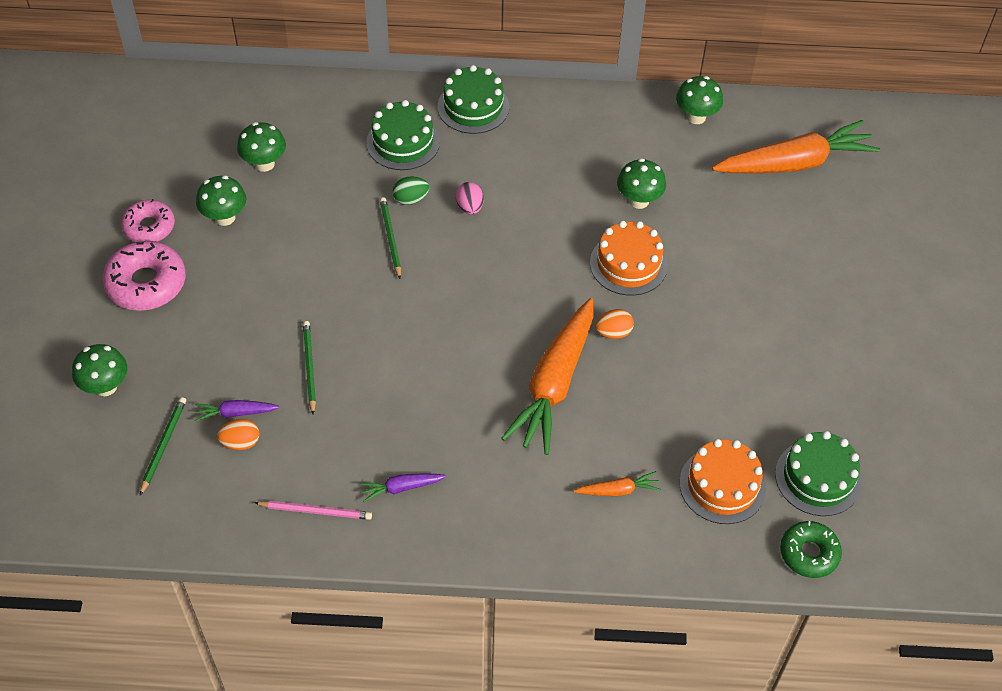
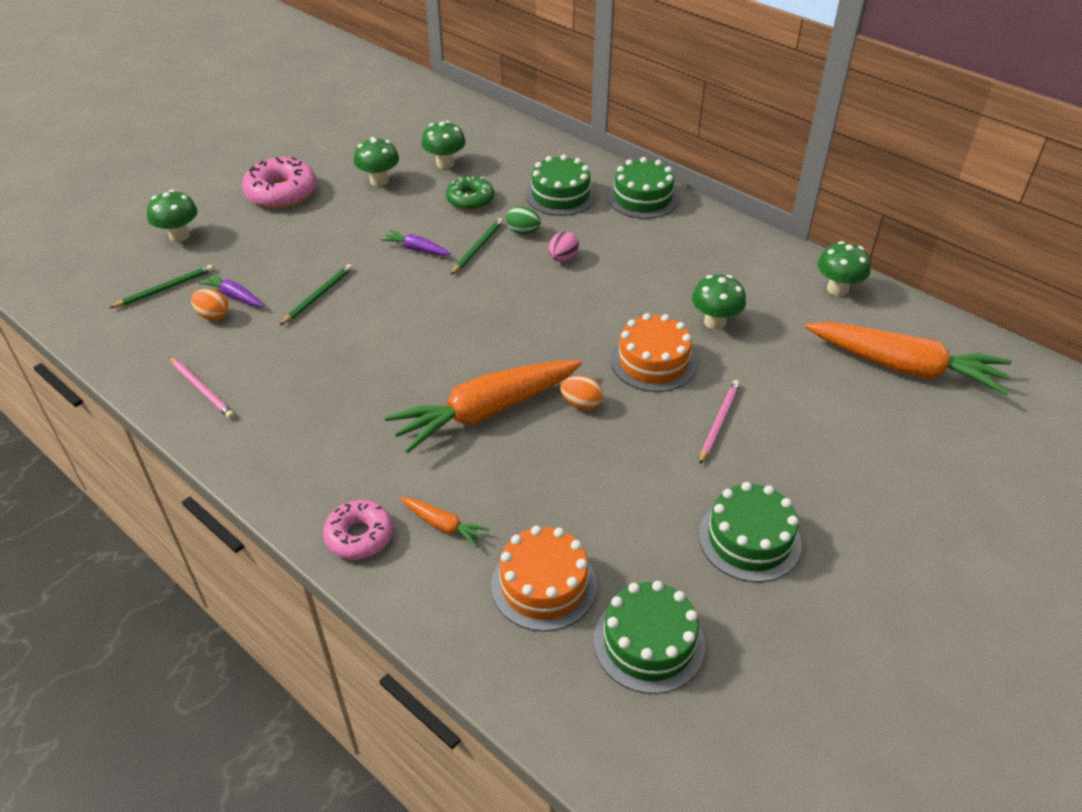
camera: 40 degrees right, 10 degrees down
(149, 227) = (325, 163): pink donut -> pink donut (359, 536)
(401, 488) = (278, 412): purple carrot -> purple carrot (416, 249)
(717, 287) = (719, 422): none -> pink pencil
(809, 553) = (563, 706): green donut -> green donut (470, 200)
(812, 365) = (749, 539): none -> green cake

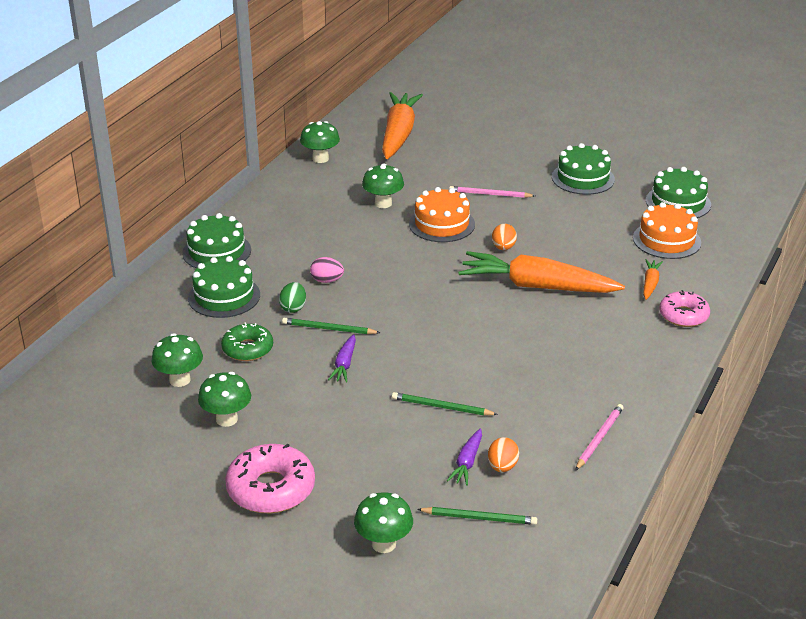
camera: 105 degrees left, 10 degrees down
(165, 289) = (479, 518): green pencil -> green pencil turned 150 degrees clockwise
(485, 412) = (536, 286): orange carrot -> orange carrot turned 150 degrees clockwise

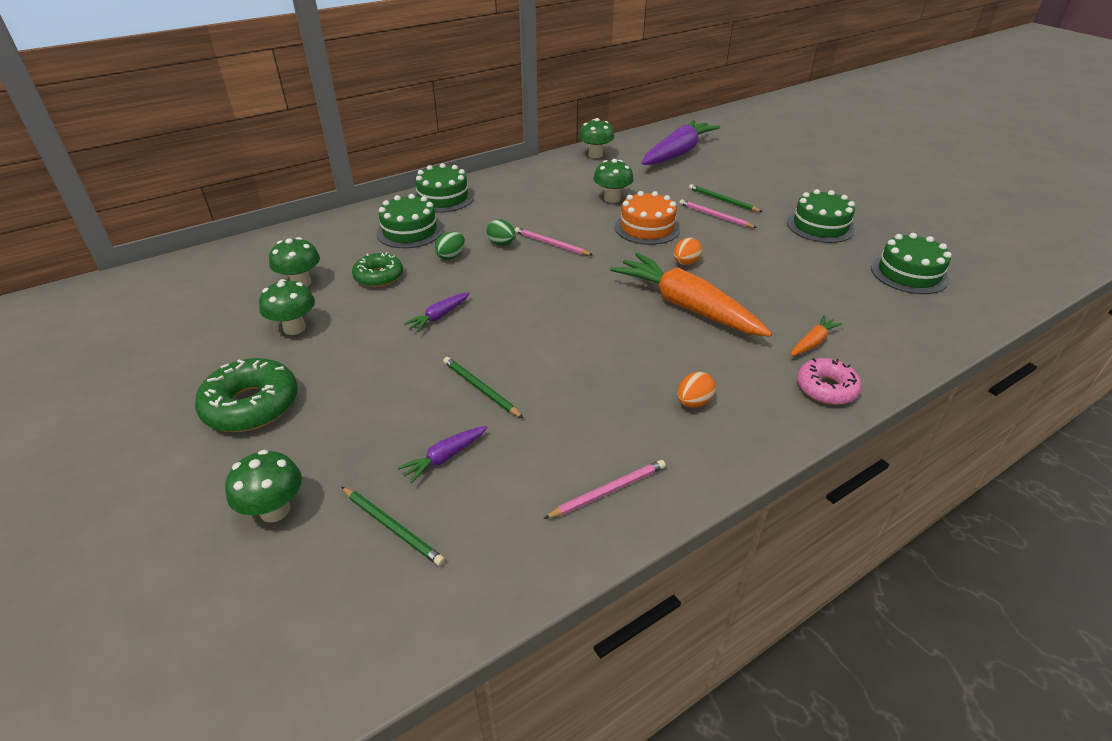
camera: 30 degrees right, 5 degrees up
(271, 489) = (251, 405): pink donut -> green donut
(327, 280) = (501, 243): pink egg -> green egg
(329, 329) = (460, 282): green pencil -> green pencil (723, 200)
(373, 266) = (551, 244): none -> pink pencil
(398, 134) = (677, 153): orange carrot -> purple carrot
(502, 467) = (474, 478): orange egg -> orange egg (693, 402)
(666, 240) = (867, 305): orange cake -> none

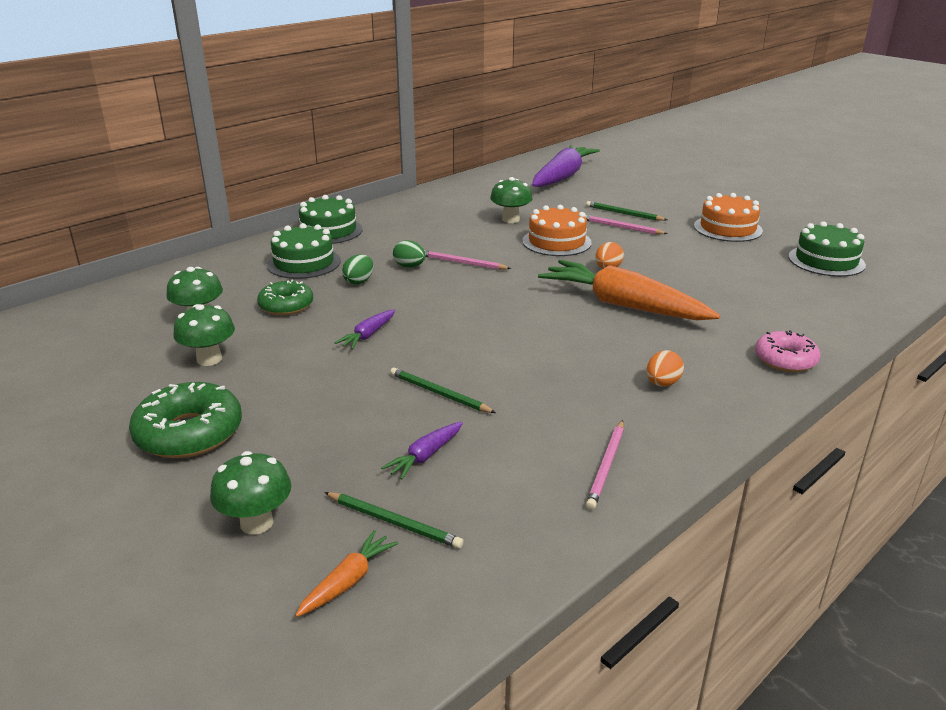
camera: 10 degrees left, 10 degrees down
(595, 155) = (478, 183): green mushroom -> none
(608, 491) = (606, 466): pink pencil -> pink pencil turned 150 degrees clockwise
(812, 342) = (758, 324): orange carrot -> orange carrot (348, 581)
(820, 226) = (727, 228): green cake -> orange cake

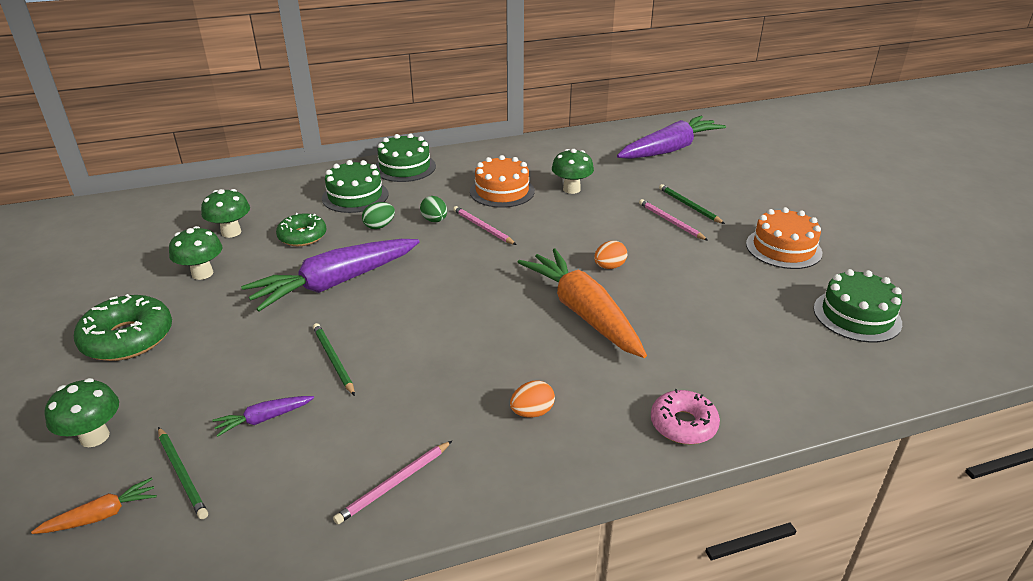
camera: 25 degrees right, 5 degrees up
(368, 335) = (335, 283): purple carrot -> purple carrot, size x2.31
(556, 242) = (590, 224): orange cake -> orange cake (502, 191)

